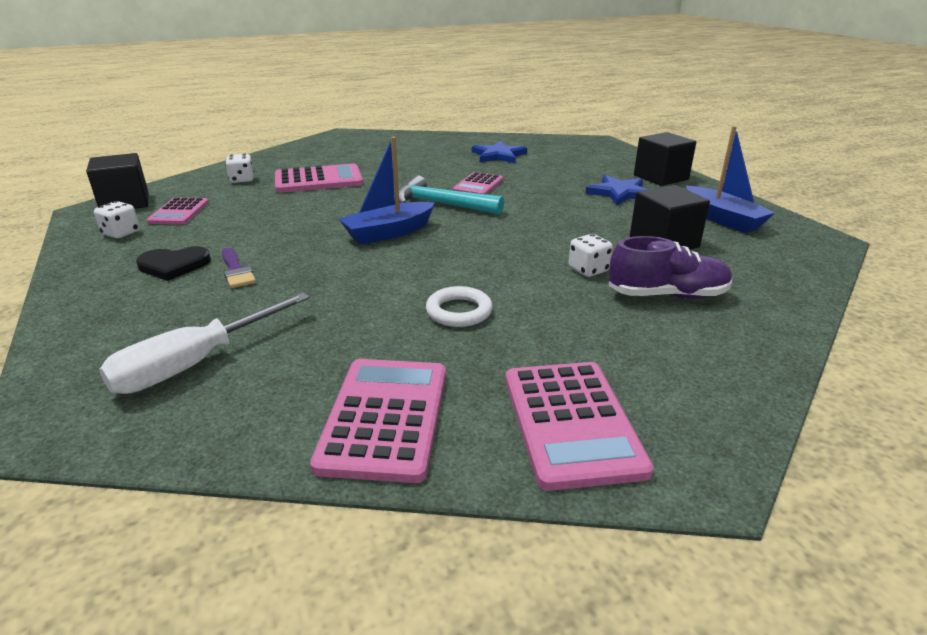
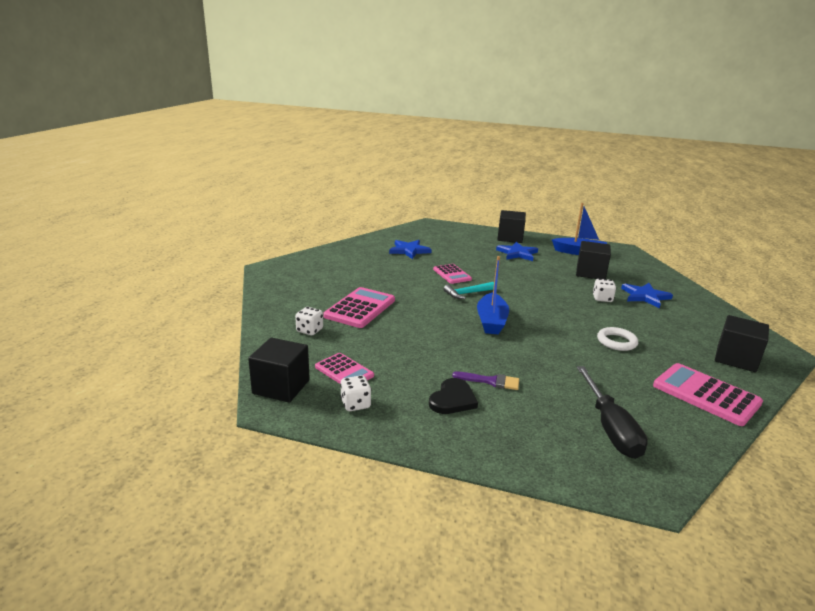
camera: 50 degrees left, 5 degrees down
(195, 364) = (610, 428): white screwdriver -> black screwdriver
(441, 204) = (467, 293): turquoise hammer -> turquoise hammer, size x0.66
(571, 422) = (736, 359): pink calculator -> black cube
(667, 295) = (645, 296): purple shoe -> blue star

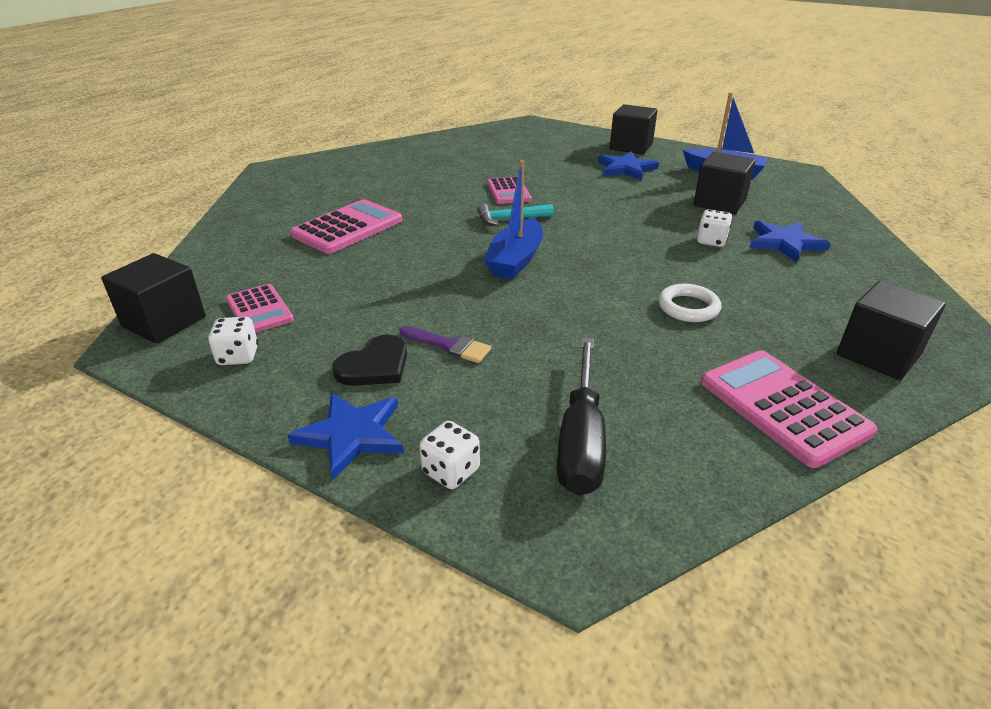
camera: 15 degrees right, 10 degrees up
(309, 330) = (259, 251): white dice -> white dice (451, 471)
(409, 250) = (473, 156): blue star -> blue star (351, 435)

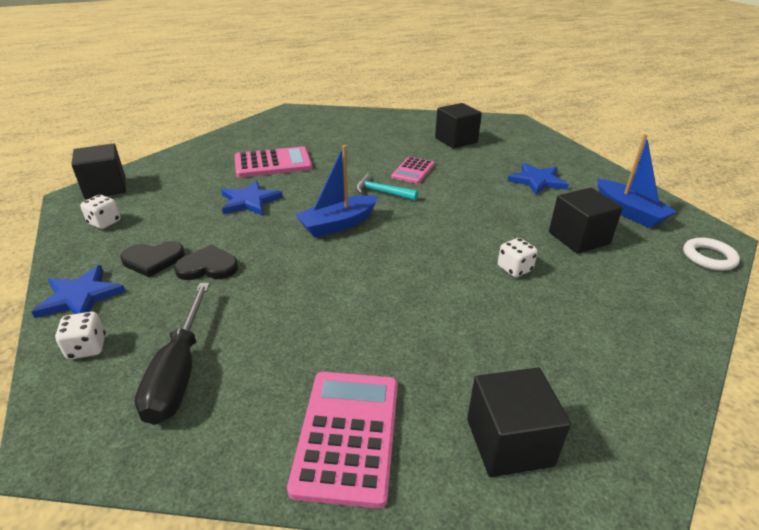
camera: 35 degrees right, 0 degrees up
(259, 310) = (153, 199): pink calculator -> none
(449, 346) = (208, 267): purple brush -> black heart
(581, 439) = (179, 372): black screwdriver -> black screwdriver turned 45 degrees counterclockwise
(631, 146) = (572, 163): black cube -> black cube (456, 140)
(688, 307) = (404, 315): white ring -> white ring (709, 257)
(785, 243) = (585, 298): blue star -> blue star (249, 201)

